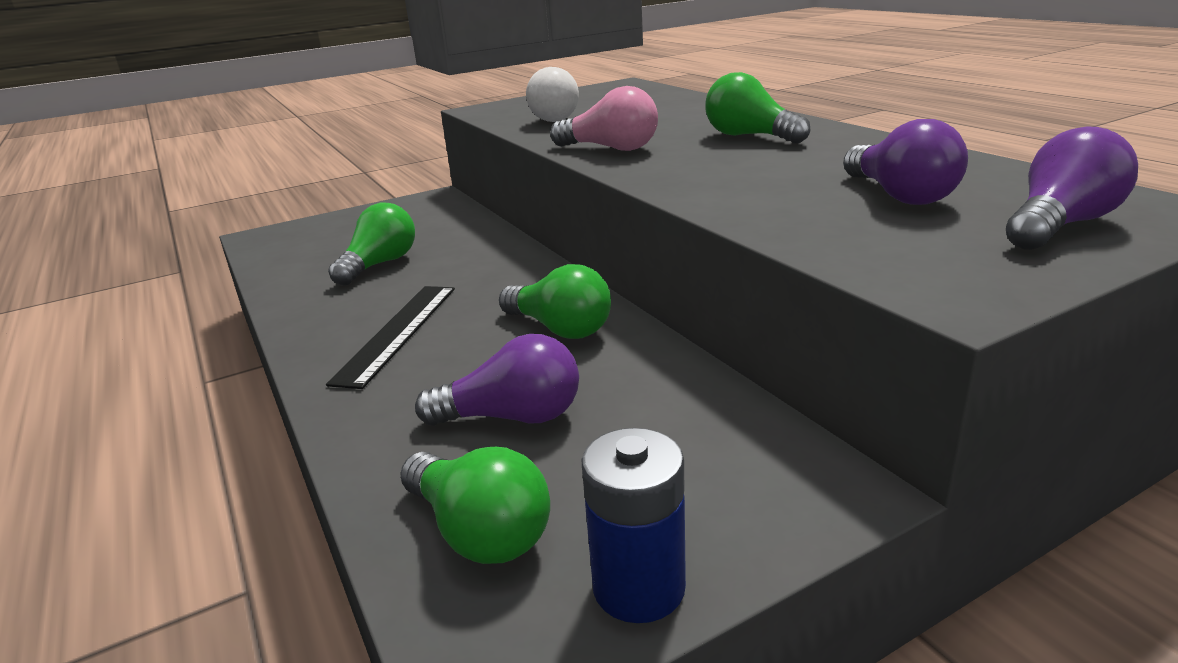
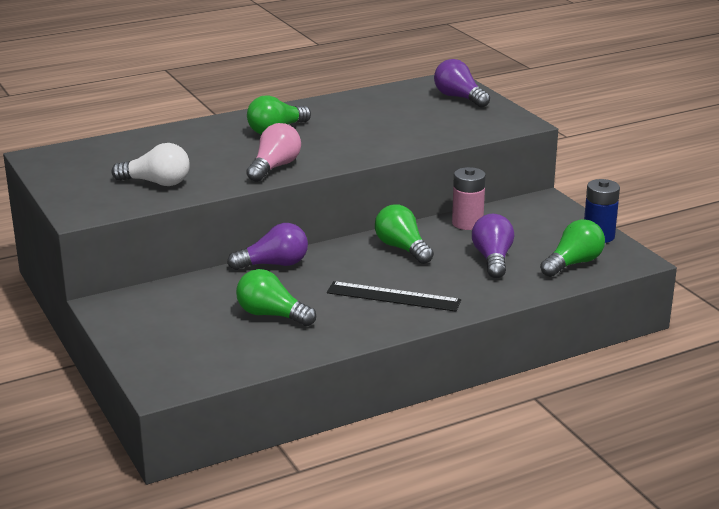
camera: 90 degrees left, 0 degrees up
(560, 328) = (402, 248): green light bulb -> green light bulb turned 75 degrees counterclockwise
(672, 383) = (467, 223): none -> pink battery
(899, 195) = (410, 114): purple light bulb -> purple light bulb (274, 264)

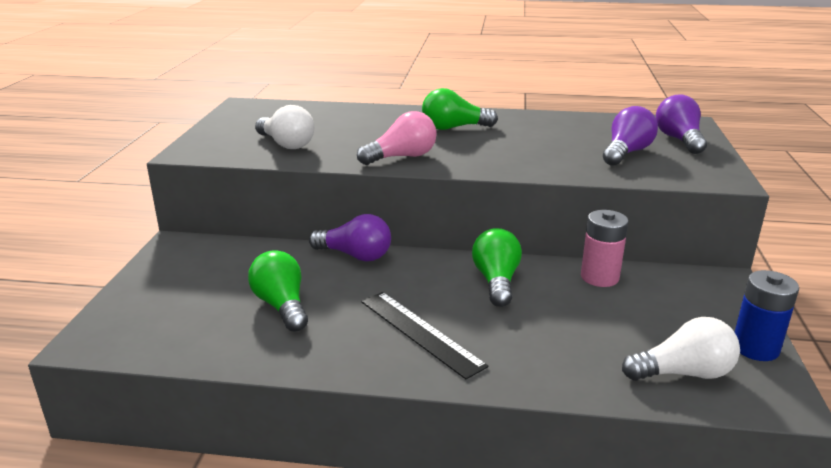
camera: 35 degrees right, 0 degrees up
(492, 259) = (583, 329): purple light bulb -> purple light bulb (626, 153)
(573, 263) = (683, 373): green light bulb -> white light bulb

